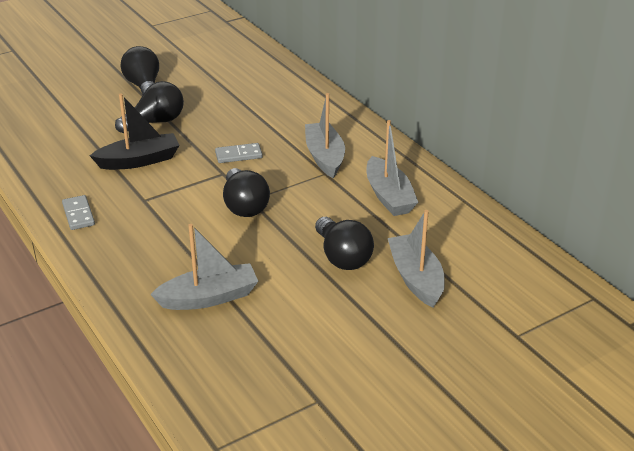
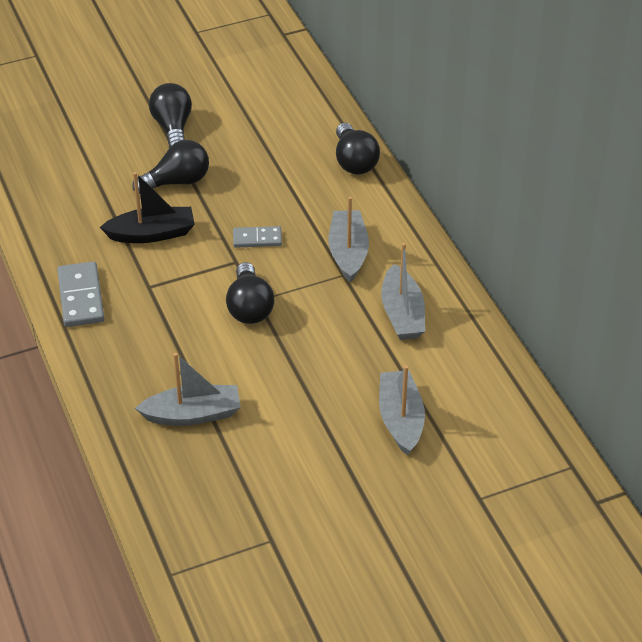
camera: 10 degrees right, 10 degrees up
(78, 214) = (80, 297): grey domino -> grey domino, size x1.59
(342, 257) = (334, 384): black light bulb -> black light bulb (354, 161)

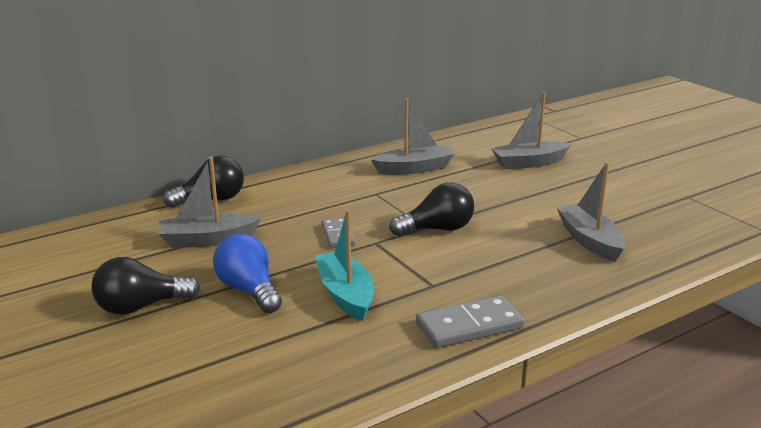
camera: 100 degrees left, 20 degrees down
(152, 234) = (345, 295): black boat -> turquoise boat
(177, 182) = (249, 290): black light bulb -> blue light bulb
(348, 252) = (345, 193): grey boat -> grey boat (207, 240)

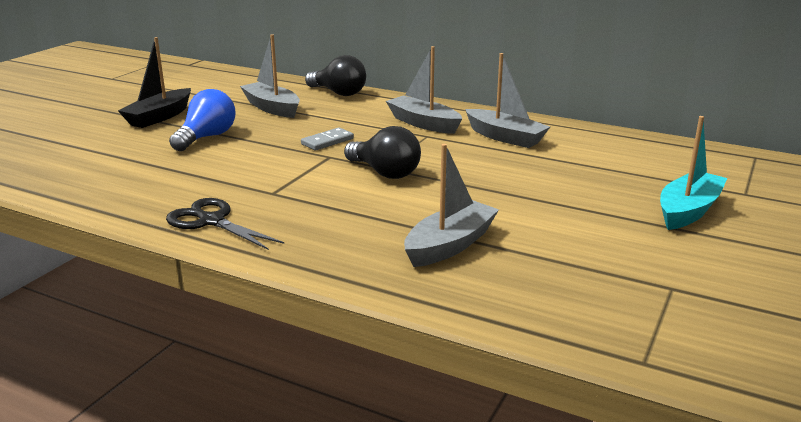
camera: 60 degrees right, 0 degrees up
(141, 307) = (159, 117): black light bulb -> black boat
(345, 295) = (227, 166): turquoise boat -> turquoise boat (688, 211)
(469, 326) = (211, 221): grey domino -> black scissors
(529, 163) = (611, 180): grey boat -> grey boat (423, 123)

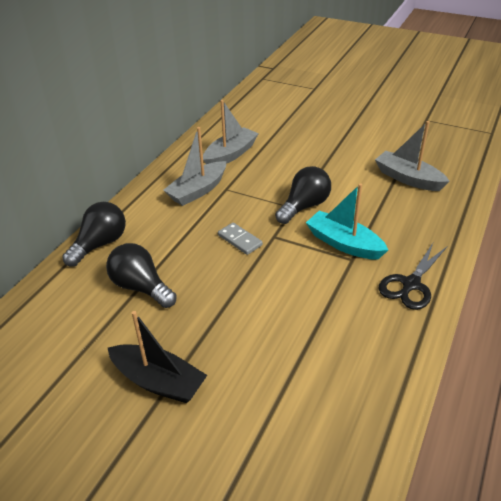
camera: 90 degrees left, 15 degrees up
(206, 137) = (229, 323): blue light bulb -> none
(272, 108) = (141, 287): grey boat -> black light bulb
(688, 211) = (341, 105): turquoise boat -> turquoise boat (344, 244)

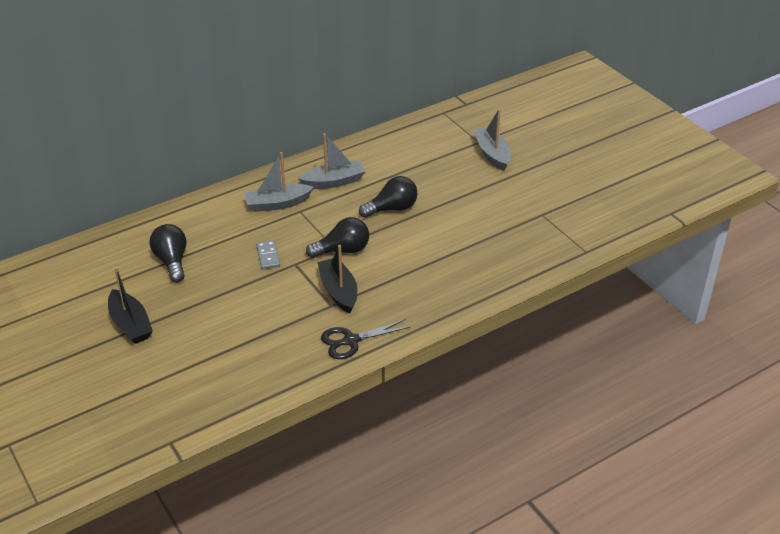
camera: 30 degrees right, 0 degrees up
(100, 244) = (172, 218): black light bulb -> black light bulb (392, 209)
(344, 244) = (338, 291): turquoise boat -> black boat
(408, 178) = (453, 262): grey boat -> grey boat (492, 154)

